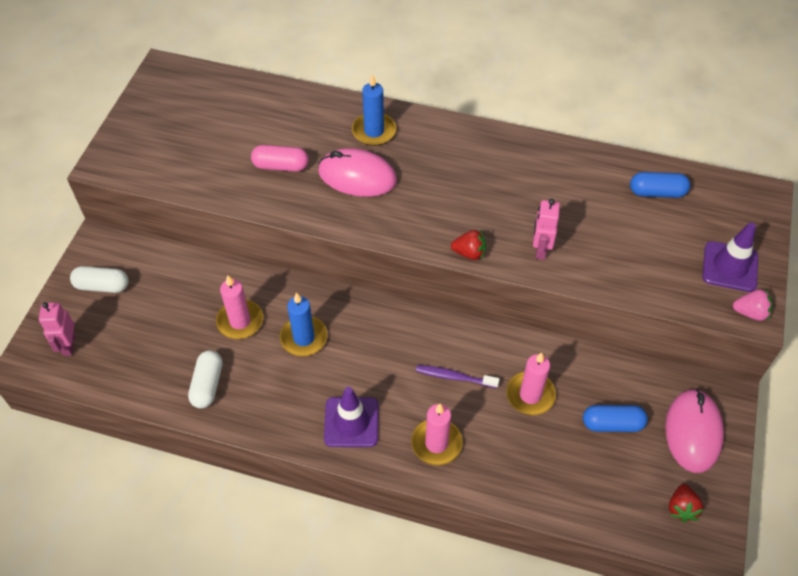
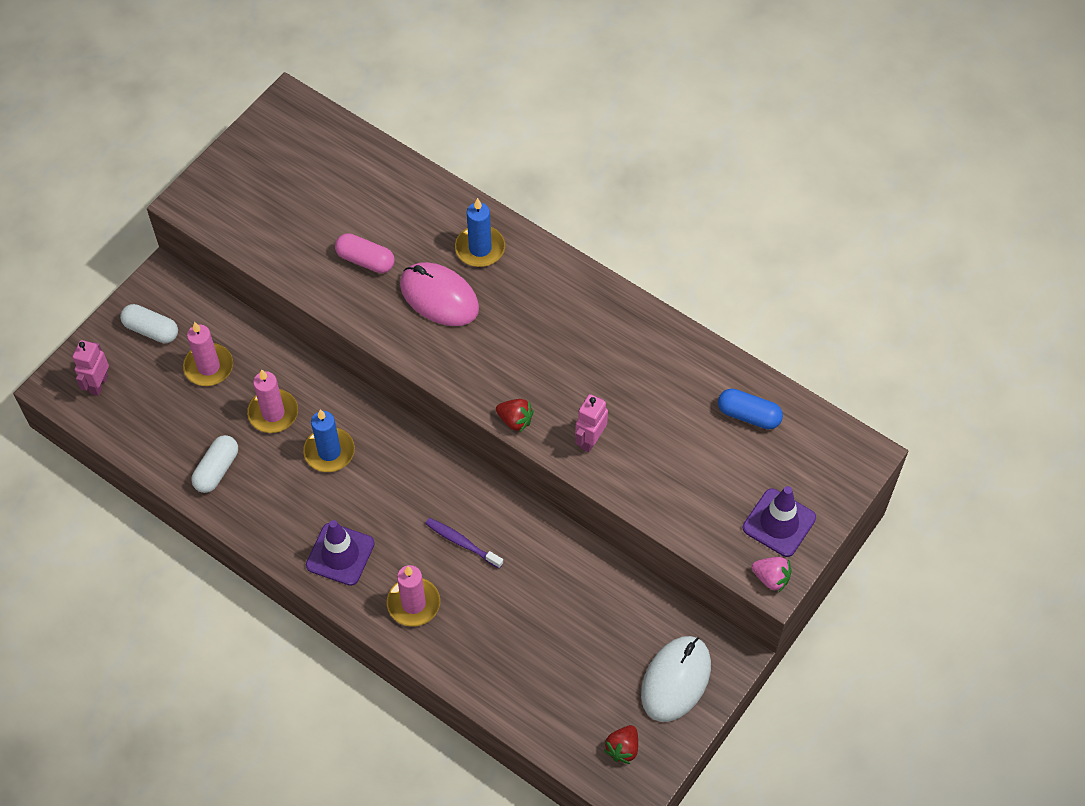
camera: 20 degrees right, 5 degrees up
(530, 395) = (529, 587): pink candle -> pink candle (208, 367)
(612, 424) = (598, 644): blue capsule -> none
(693, 432) = (675, 680): pink mouse -> white mouse

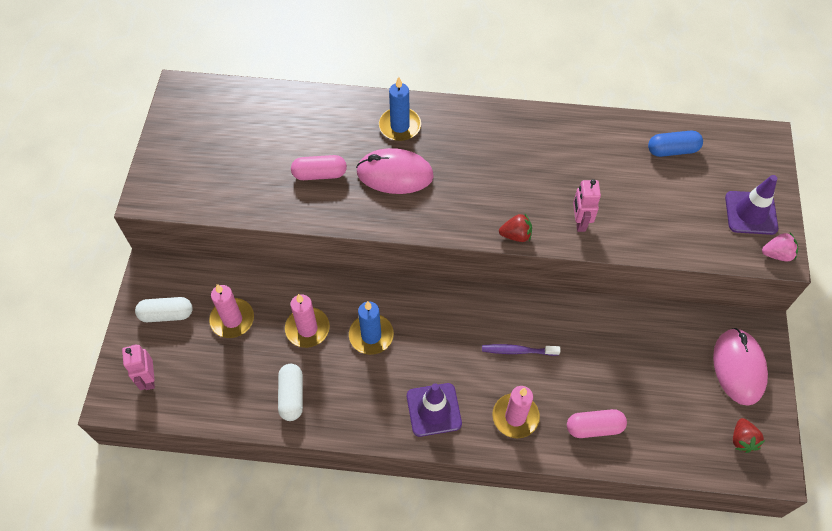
camera: 30 degrees left, 0 degrees up
(483, 655) = (594, 427): none -> pink capsule
(675, 680) = (738, 367): white mouse -> pink mouse

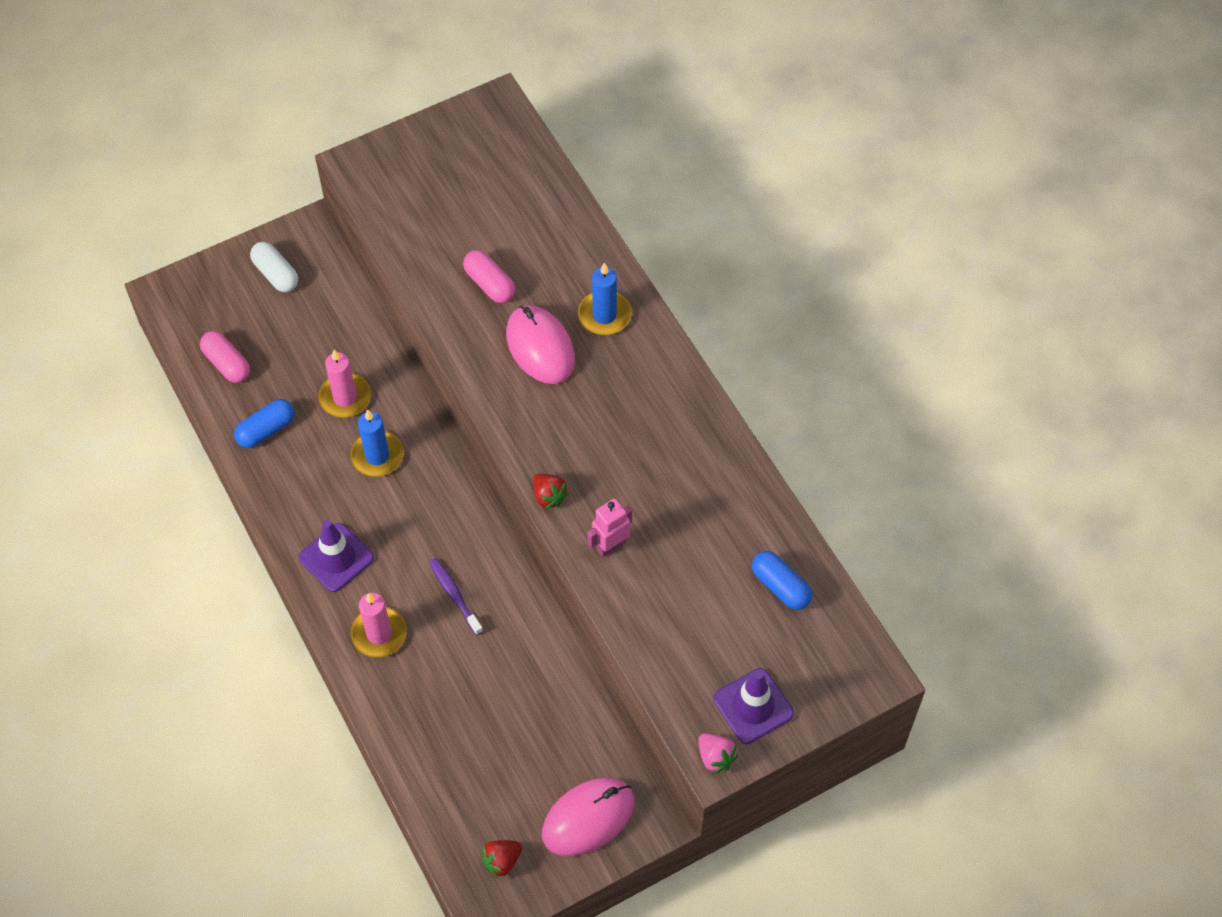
camera: 55 degrees right, 0 degrees up
(149, 379) = (203, 306): pink robot -> none
(232, 319) = (309, 330): pink candle -> none
(291, 396) = (266, 430): white capsule -> blue capsule
(594, 427) = (417, 712): pink capsule -> pink capsule (227, 363)

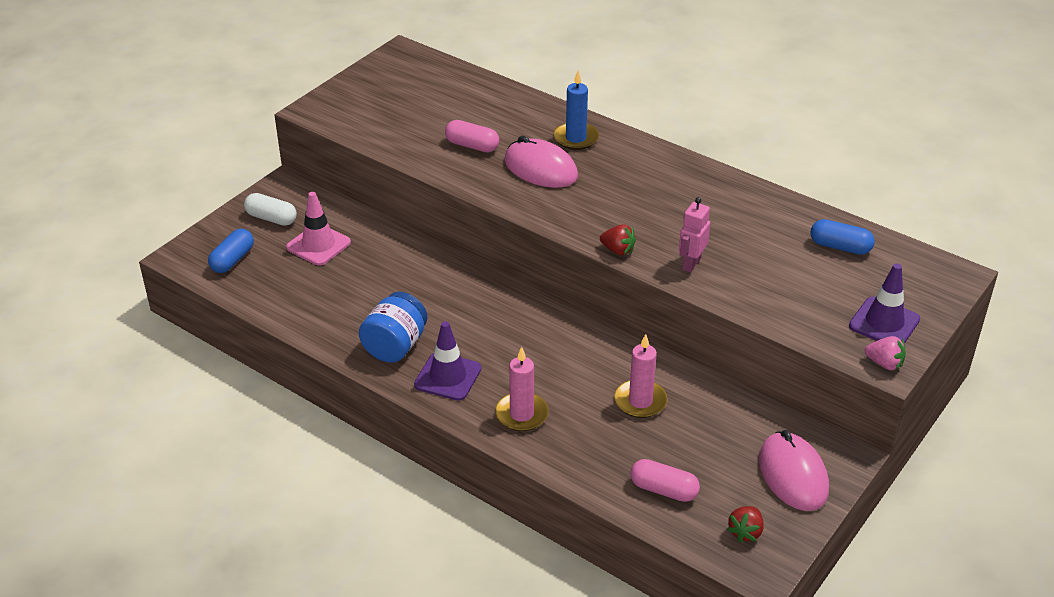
camera: 25 degrees left, 20 degrees down
(227, 363) = (265, 283): pink capsule -> pink capsule (663, 490)
(266, 430) = (328, 314): blue capsule -> blue capsule (232, 260)
(303, 330) = (318, 245): none -> pink traffic cone
(308, 497) = (395, 346): none -> blue jar
(345, 397) = (383, 274): pink candle -> pink candle (640, 401)
(377, 456) = (436, 301): blue candle -> none
(454, 595) = (567, 368): purple toothbrush -> none
(588, 818) = (792, 475): pink mouse -> pink mouse turned 45 degrees counterclockwise

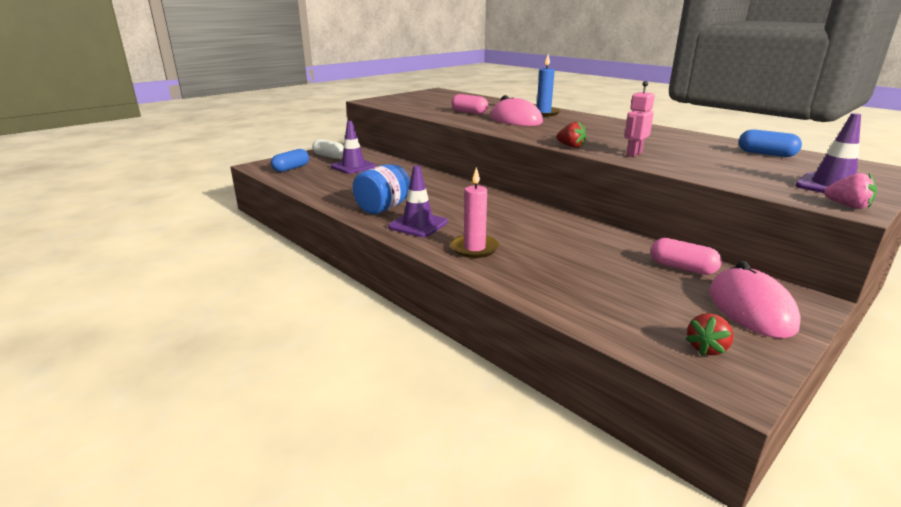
camera: 10 degrees right, 15 degrees down
(318, 245) = (353, 166): pink traffic cone -> purple traffic cone
(640, 401) = (585, 249): pink candle -> none
(663, 490) = (608, 306): pink capsule -> pink capsule (682, 268)

